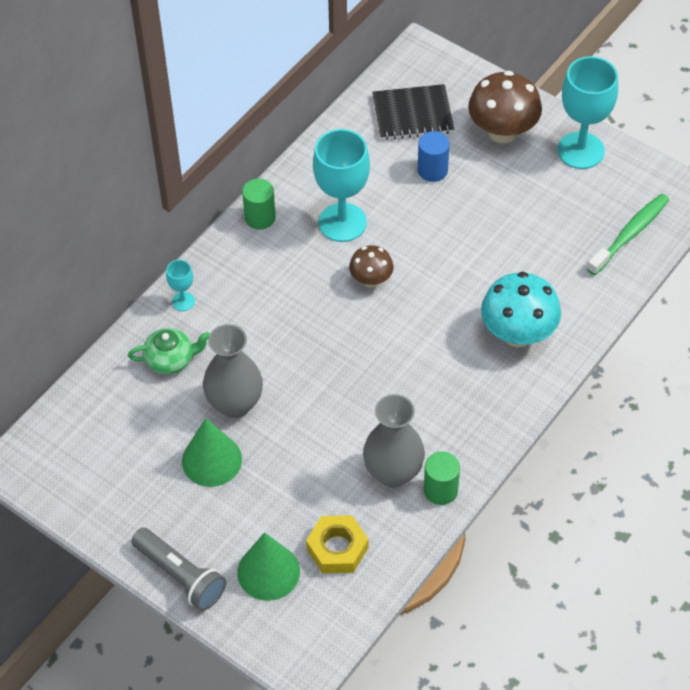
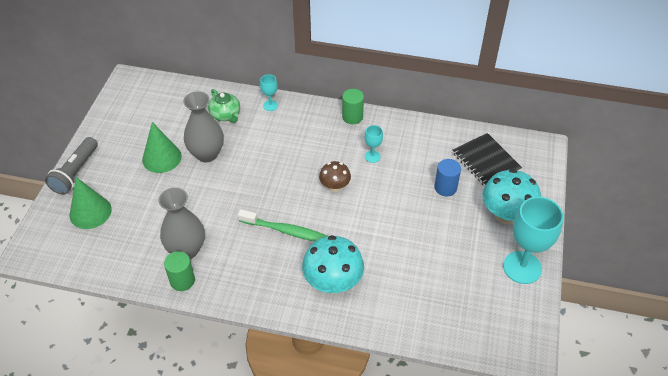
camera: 65 degrees right, 5 degrees down
(337, 548) = (118, 240): yellow nut -> none
(342, 222) = (372, 156): turquoise goblet -> turquoise goblet, size x0.47
(502, 132) = (506, 215): brown mushroom -> turquoise mushroom
(630, 234) = (464, 325): green toothbrush -> green toothbrush (286, 231)

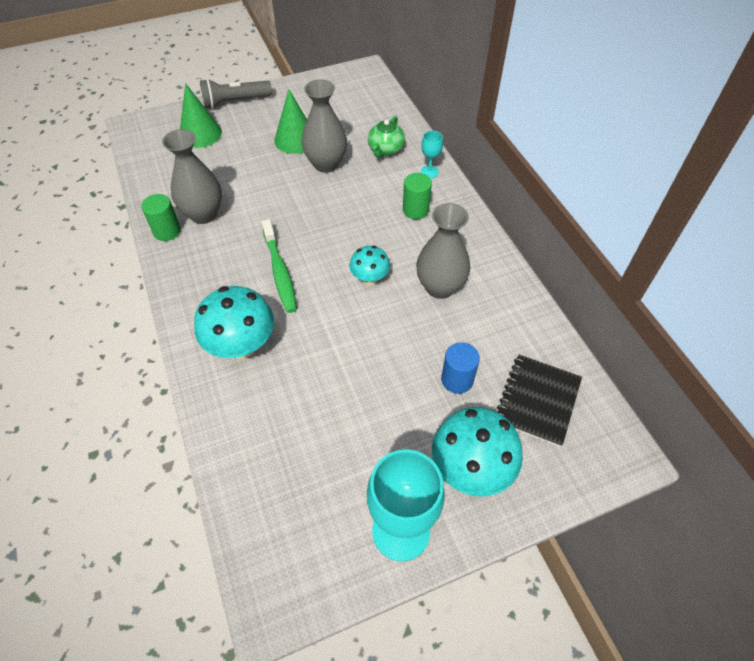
camera: 55 degrees right, 5 degrees up
(335, 186) = (369, 278): brown mushroom -> turquoise mushroom
(352, 117) = (479, 240): green cylinder -> green cylinder (415, 210)
(372, 156) = (440, 287): turquoise goblet -> grey vase

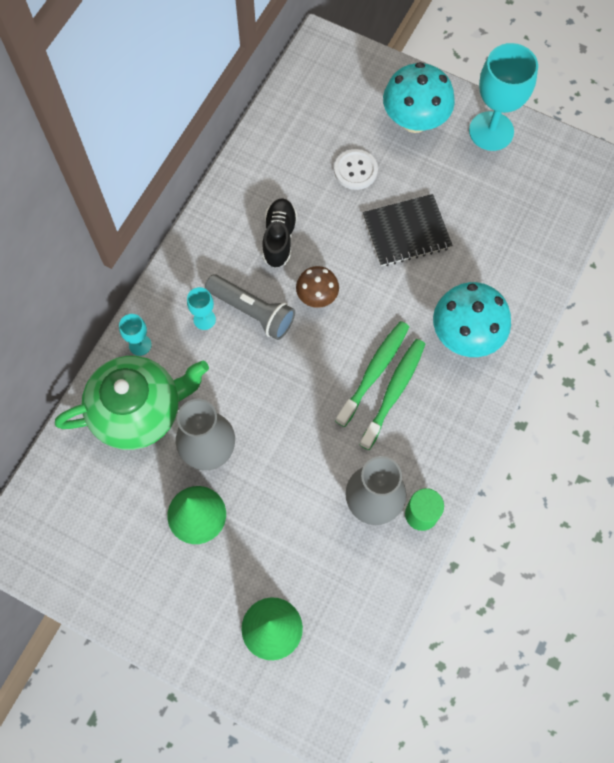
camera: 130 degrees left, 15 degrees up
(235, 102) = (187, 646): grey flashlight -> grey flashlight (252, 312)
(254, 272) = (394, 391): none -> green toothbrush
(369, 278) = (317, 296): turquoise mushroom -> brown mushroom
(385, 149) = (138, 410): green teapot -> green teapot, size x1.91
(415, 210) = (204, 319): green cylinder -> turquoise goblet
(440, 287) = (279, 238): grey vase -> black shoe
(457, 379) = (355, 170): blue cylinder -> white button
(537, 401) = (326, 113): black notebook -> black notebook (406, 232)

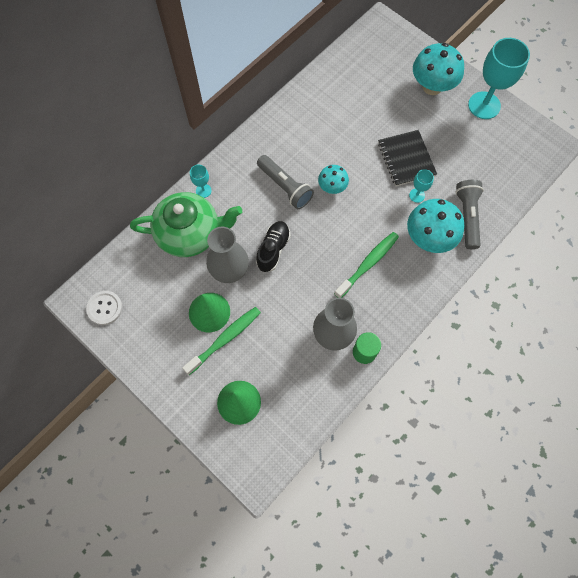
camera: 15 degrees right, 0 degrees up
(204, 319) = (251, 184): turquoise goblet -> turquoise goblet (417, 195)
(279, 238) = (317, 143): black shoe -> black shoe (273, 249)
(317, 296) = (332, 187): brown mushroom -> turquoise mushroom
(355, 170) = (382, 110): white button -> white button (105, 308)
(374, 371) = (358, 247): green toothbrush -> green toothbrush (225, 339)
(406, 232) = (406, 159): black notebook -> black notebook turned 75 degrees clockwise
(508, 292) = (467, 217): none -> grey flashlight

